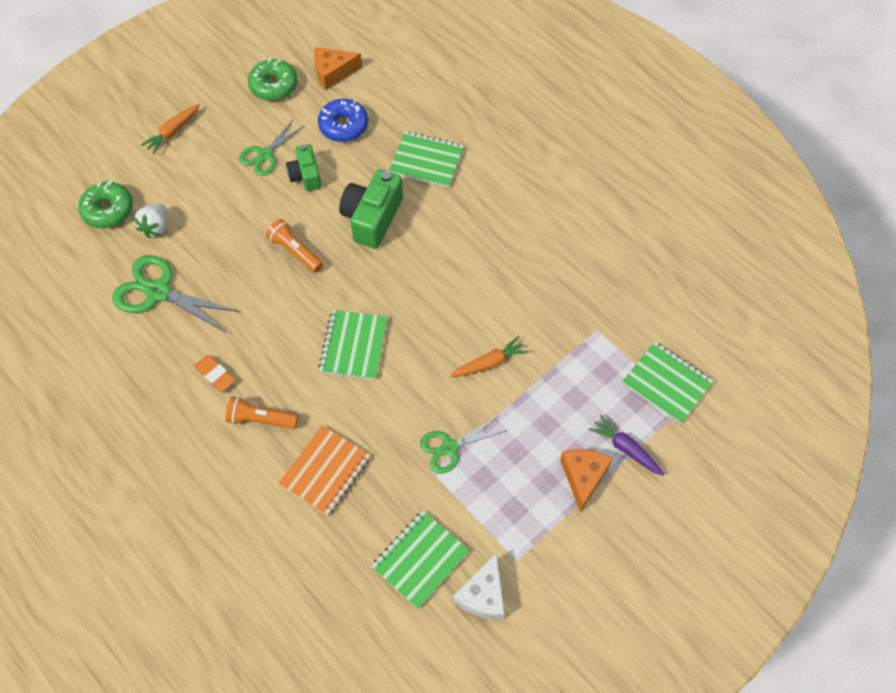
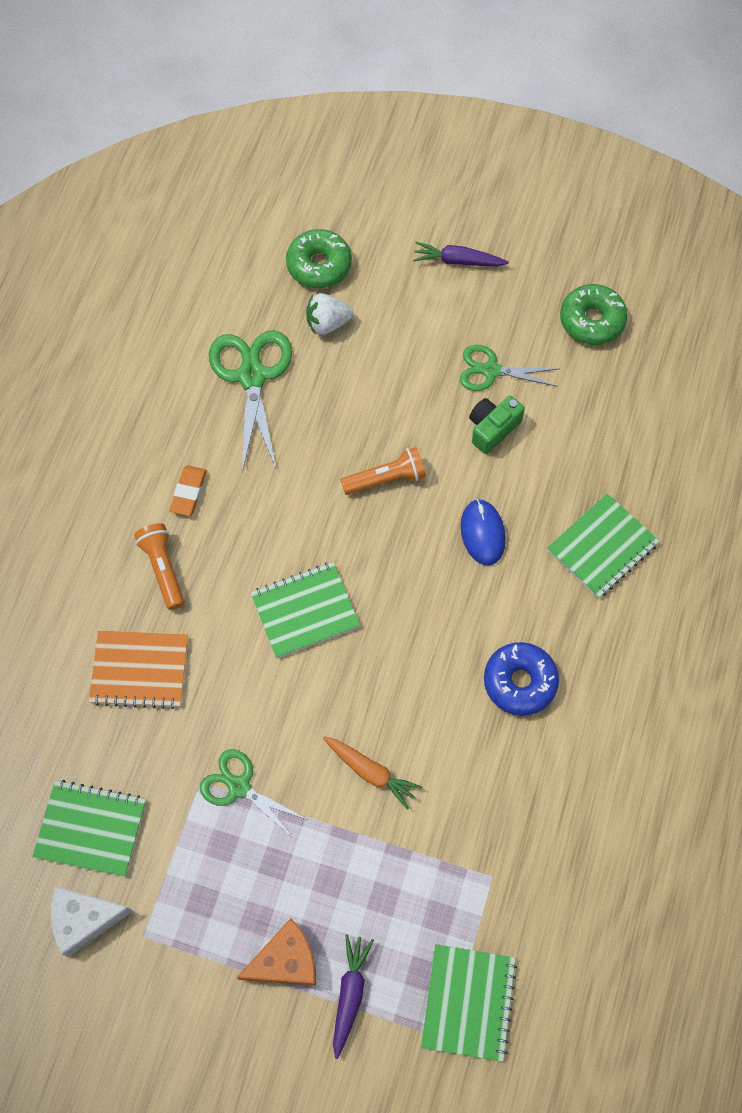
camera: 60 degrees right, 5 degrees up
(173, 132) = (458, 261): orange carrot -> purple carrot
(295, 251) = (386, 479): orange flashlight -> orange flashlight turned 60 degrees clockwise
(333, 72) = (656, 370): orange cheese -> none
(343, 126) = (588, 427): blue donut -> blue donut (520, 682)
(372, 218) = (482, 533): green camera -> blue mouse
(426, 161) = (602, 547): green notebook -> green notebook turned 60 degrees clockwise

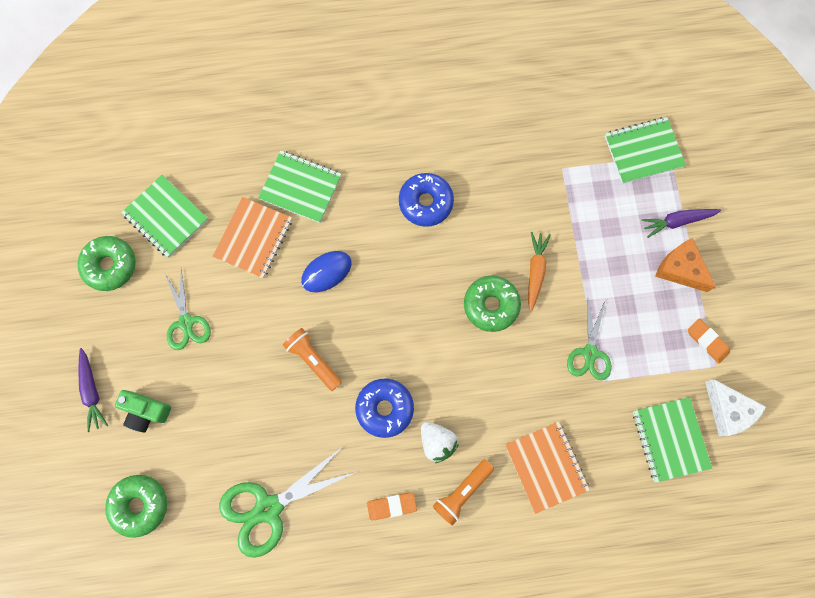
camera: 115 degrees left, 10 degrees up
(178, 943) = (707, 341): none -> orange eraser
(295, 529) = (384, 408): none -> blue donut
(305, 611) = (444, 369): green notebook -> green notebook (166, 217)
(327, 323) = (194, 470): white strawberry -> white strawberry (437, 442)
(354, 698) = (491, 305): none -> green donut
(492, 429) = (237, 300): green camera -> green camera (146, 411)
(559, 472) = (253, 238): none -> orange notebook

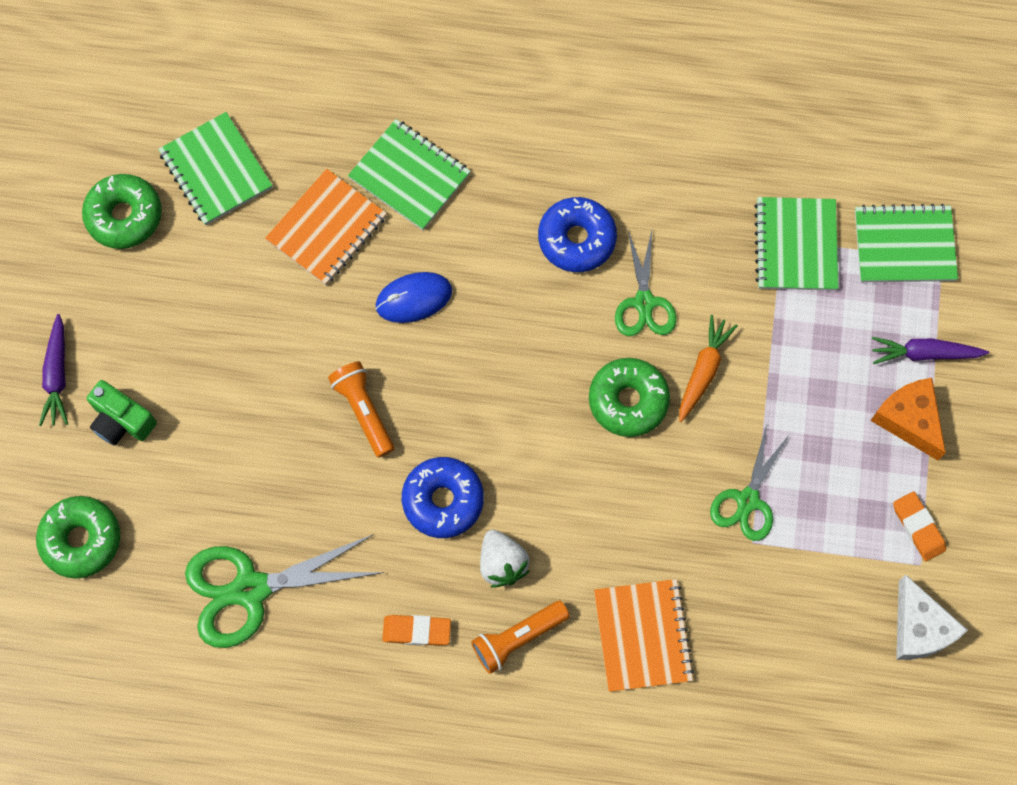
camera: 15 degrees right, 5 degrees down
(186, 322) = (206, 317): green scissors -> green scissors (644, 303)
(670, 439) = (826, 645): green notebook -> green notebook (796, 245)

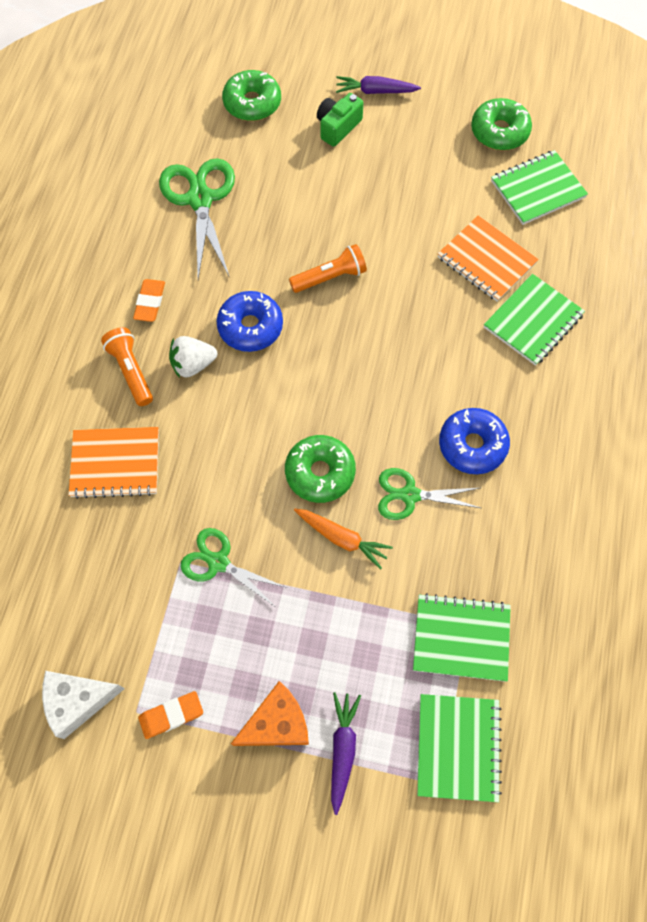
camera: 95 degrees right, 5 degrees down
(414, 298) = (423, 317): blue mouse -> none

